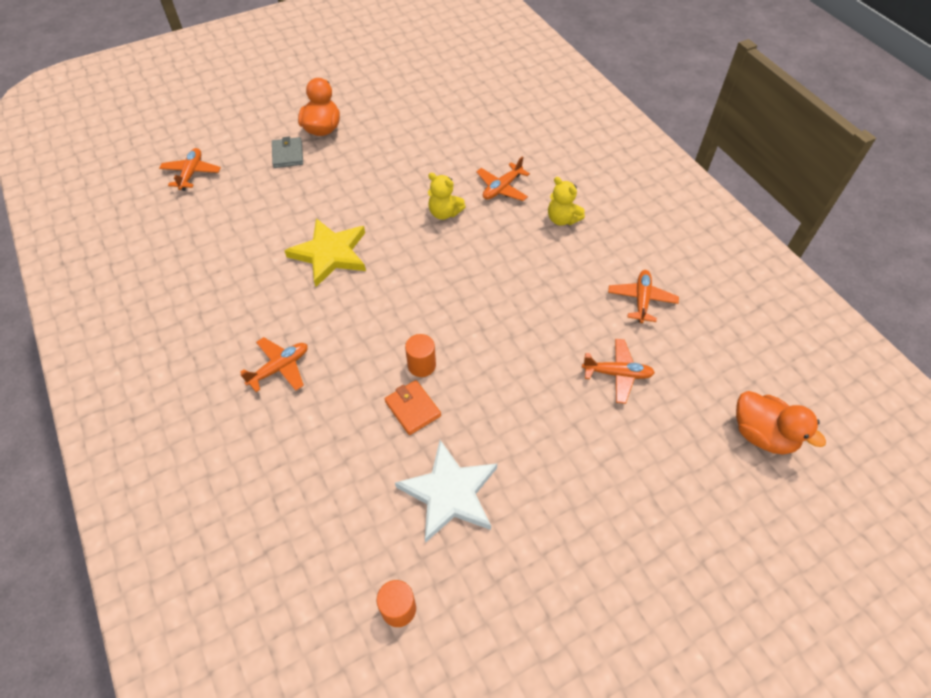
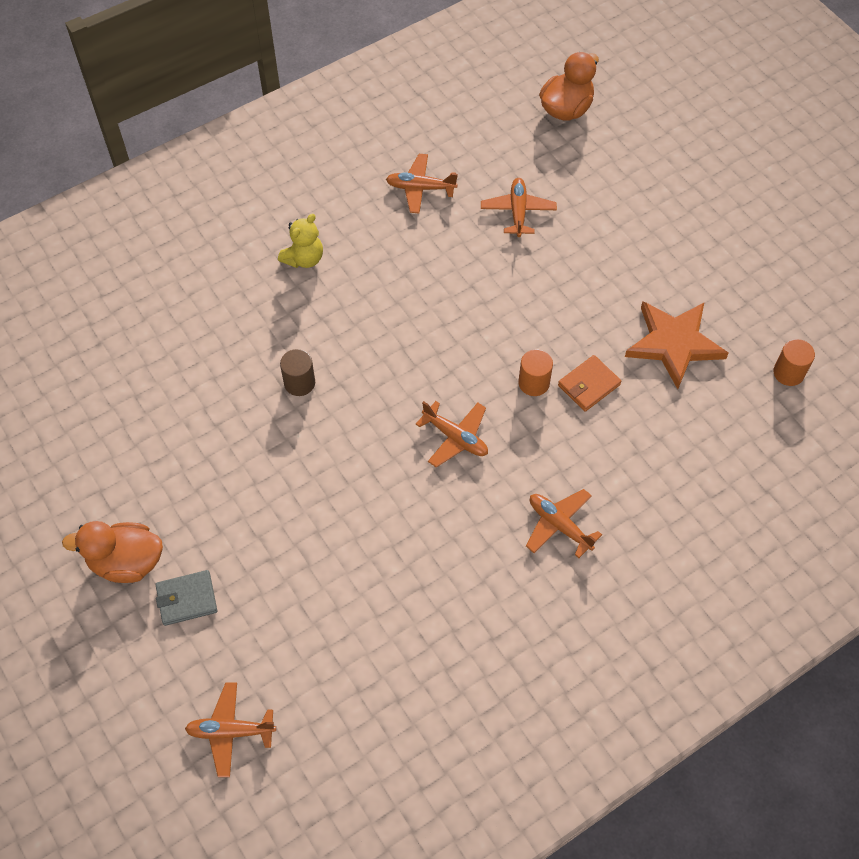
camera: 95 degrees left, 5 degrees up
(330, 254) = (380, 504): yellow star -> none
(444, 213) = (299, 383): yellow teddy bear -> brown cylinder
(450, 493) = (674, 344): white star -> orange star
(502, 188) = (252, 323): orange plane -> orange plane (455, 437)

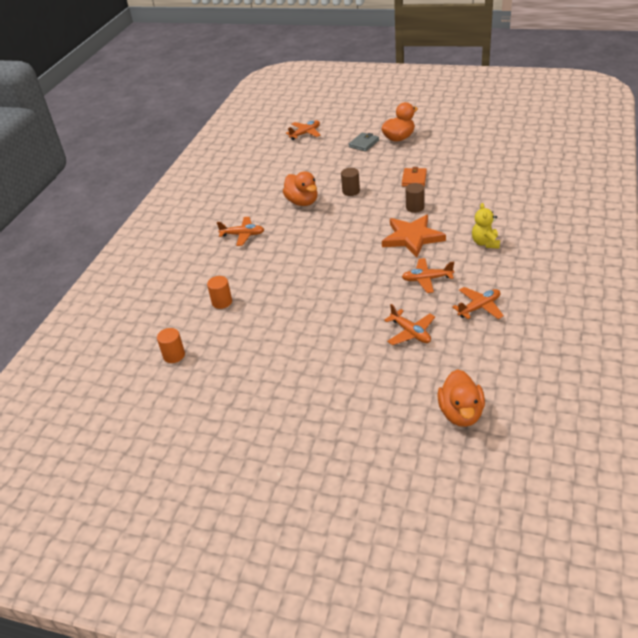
camera: 145 degrees right, 20 degrees down
(334, 491) = (351, 191): none -> brown cylinder
(418, 528) = (302, 202): none -> orange duck
(455, 437) = (322, 232): orange plane -> orange plane (427, 279)
(534, 383) = (309, 269): orange cylinder -> orange cylinder (222, 302)
(589, 385) = (280, 285): orange wallet -> orange wallet (414, 179)
(674, 344) = (252, 328): orange star -> orange star (412, 238)

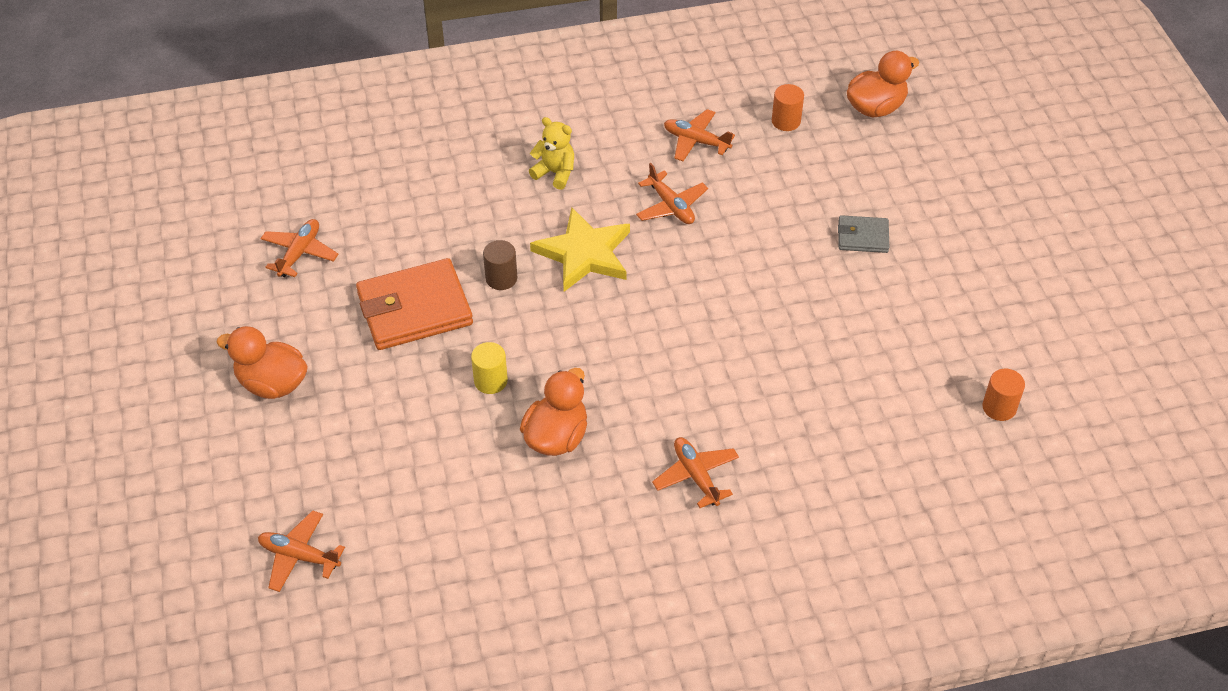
camera: 125 degrees left, 10 degrees up
(222, 302) = (865, 412): orange cylinder -> orange cylinder (786, 121)
(351, 191) = (490, 381): brown cylinder -> yellow cylinder
(364, 144) = (312, 431): grey wallet -> grey wallet (863, 237)
(410, 333) = (784, 186): orange plane -> orange plane (299, 253)
(412, 238) = (584, 253): orange star -> yellow star
(414, 179) = (414, 309): orange wallet -> orange wallet, size x1.93
(485, 243) = (555, 173): yellow teddy bear -> yellow teddy bear turned 120 degrees counterclockwise

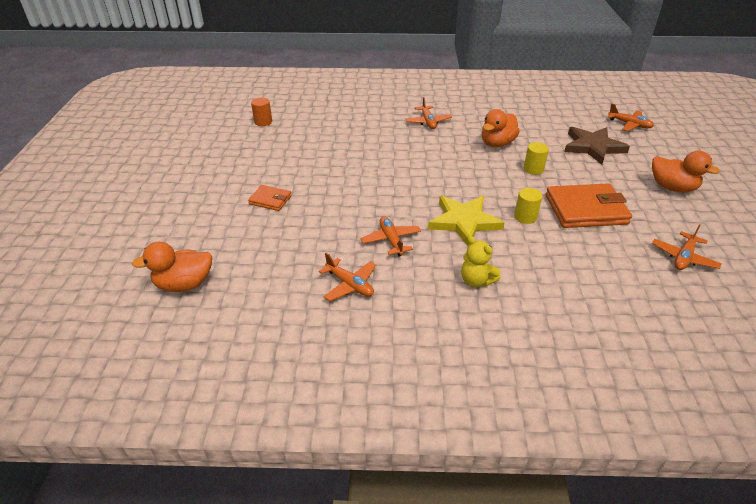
camera: 165 degrees left, 10 degrees down
(383, 464) = (593, 147): none -> brown star
(501, 278) = (525, 217): brown cylinder -> yellow cylinder
(786, 121) = (266, 287): orange cylinder -> none
(863, 237) = (270, 200): grey wallet -> orange wallet

